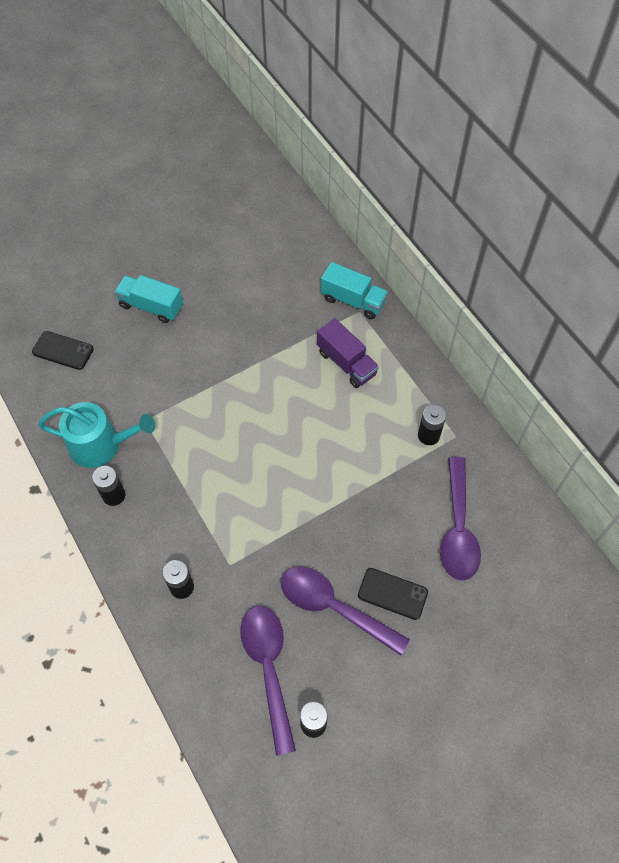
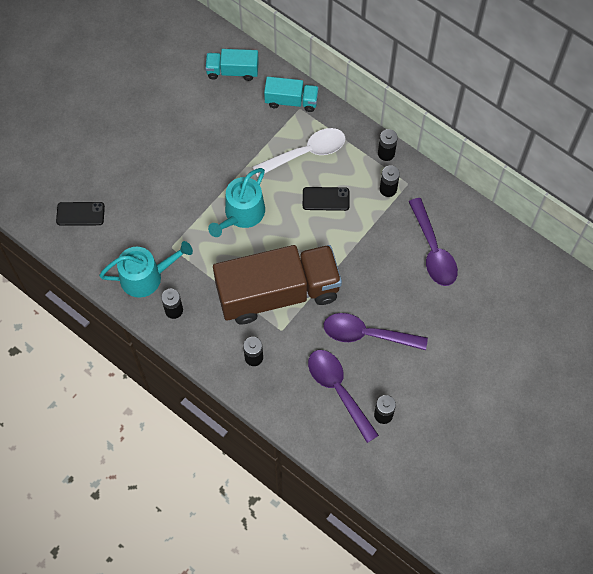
camera: 20 degrees left, 5 degrees up
(151, 306) = (134, 156): turquoise truck -> turquoise truck (232, 71)
(242, 409) = (242, 214): none -> turquoise watering can
(245, 517) = (278, 293): none -> brown truck
(346, 363) = (306, 153): purple truck -> white spoon
(392, 593) = (404, 311): black phone -> black phone (326, 199)
(442, 393) = (386, 153): none -> black battery

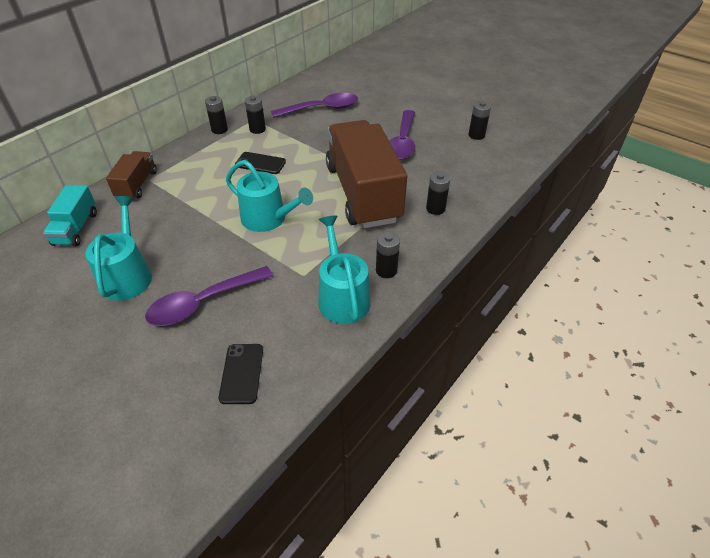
camera: 90 degrees left, 20 degrees down
(176, 122) = (127, 275): none -> turquoise watering can
(291, 101) = (137, 185): turquoise truck -> brown truck
(306, 153) = (204, 175): white spoon -> none
(326, 199) = (260, 163): black phone -> black phone turned 75 degrees counterclockwise
(338, 390) = (459, 158): purple spoon -> purple spoon (203, 303)

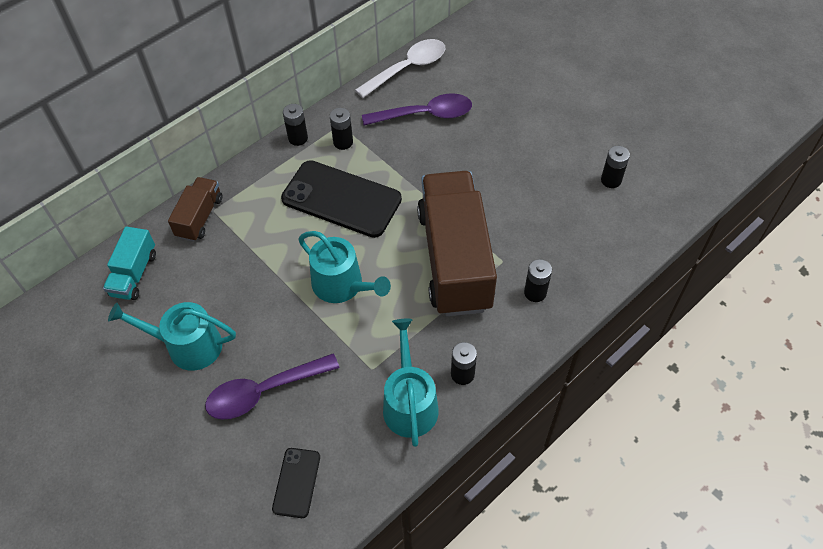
camera: 10 degrees right, 10 degrees up
(127, 275) = (188, 346): turquoise watering can -> turquoise watering can turned 90 degrees counterclockwise
(260, 163) = (341, 199): black phone -> black phone, size x2.02
(303, 85) = (407, 68): none -> white spoon
(402, 142) = (516, 182): purple spoon -> none

